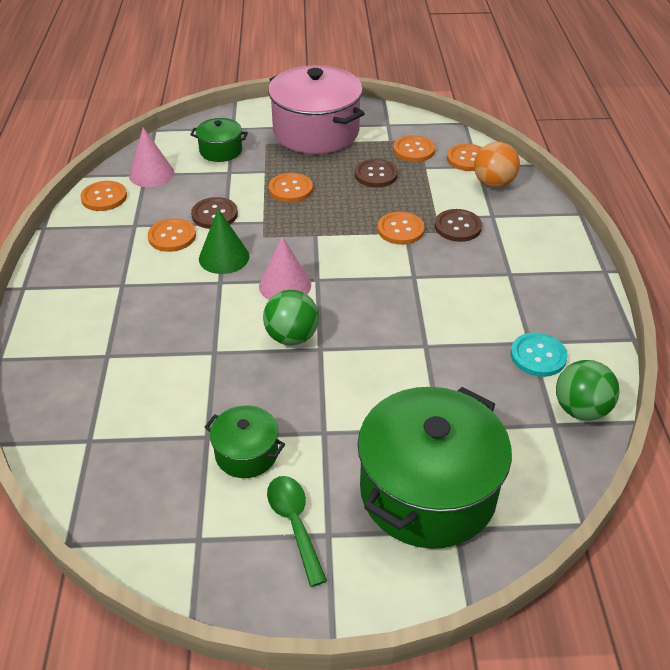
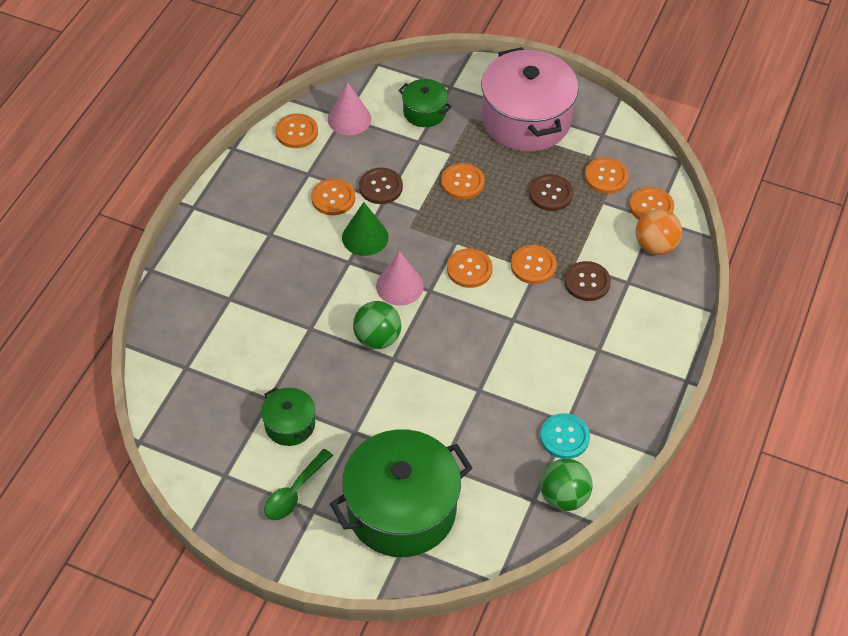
camera: 25 degrees right, 10 degrees up
(294, 523) = (294, 492): green spoon -> green spoon turned 150 degrees counterclockwise
(343, 251) = (469, 269): none -> orange button

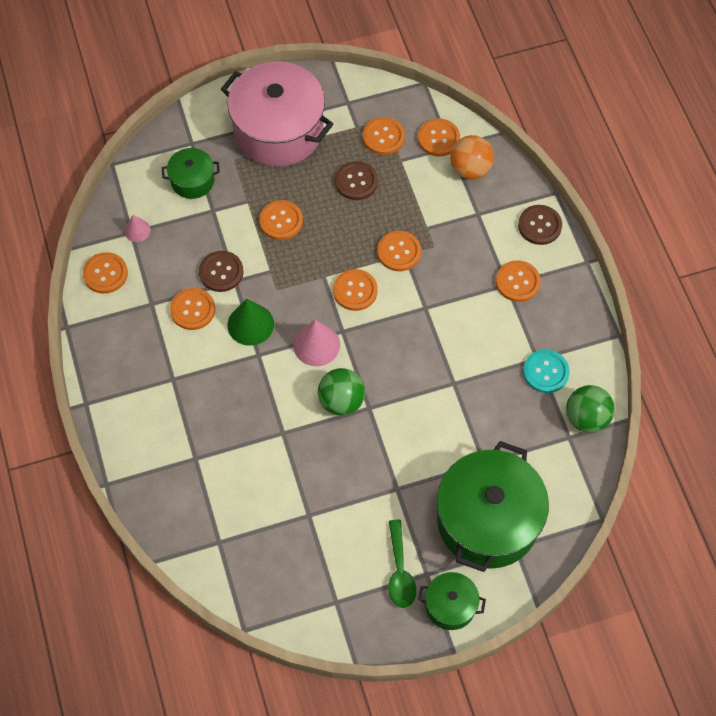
camera: 40 degrees left, 10 degrees up
(290, 425) = (344, 522): green pot -> green pot (450, 605)
(349, 119) = (137, 230): pink cone -> pink cone, size x0.58
(587, 282) = (449, 236): brown button -> brown button (539, 225)
(610, 354) = (517, 282): none -> orange button

